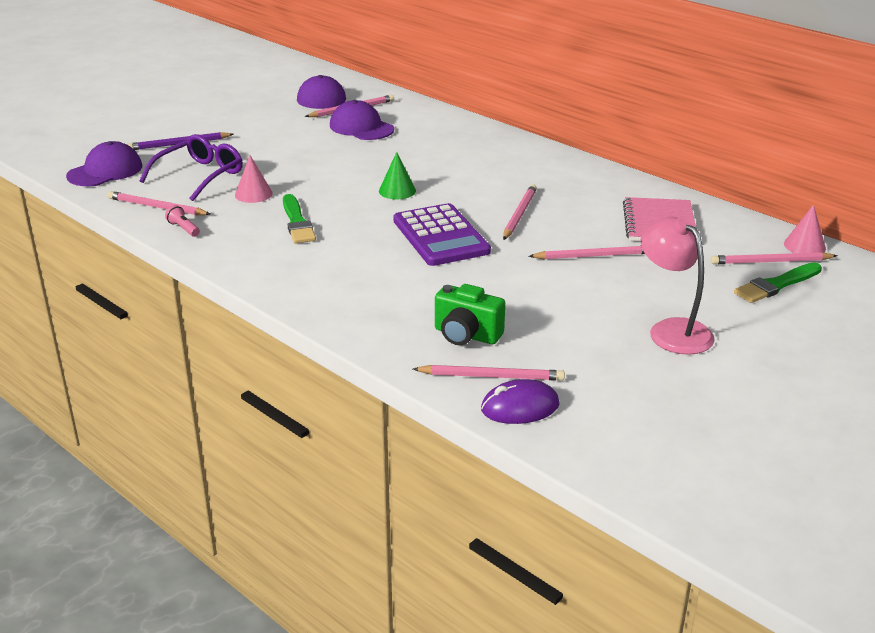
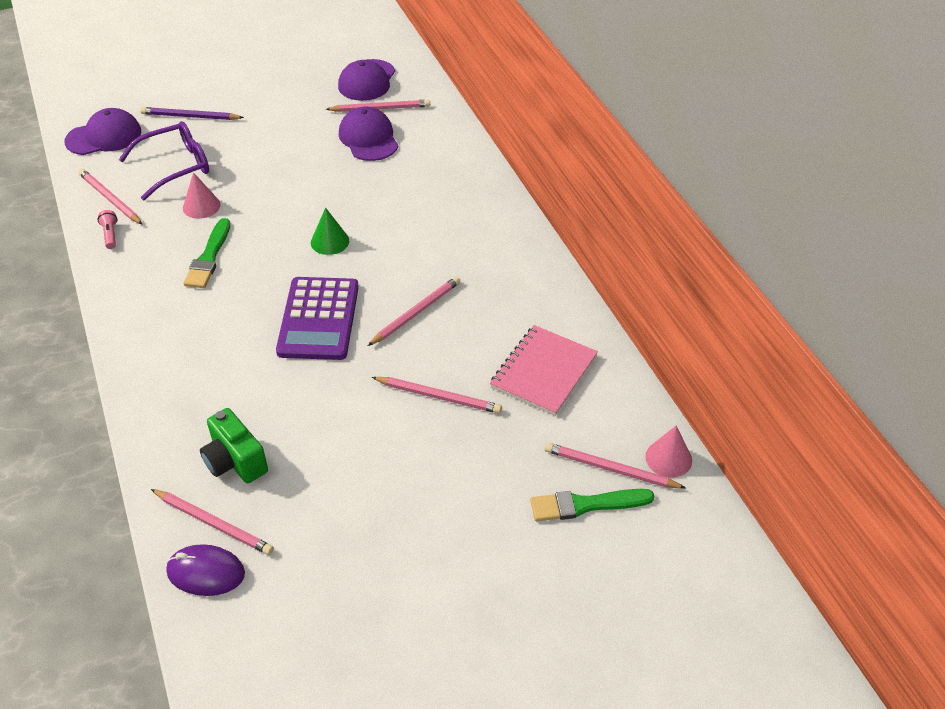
camera: 25 degrees right, 15 degrees up
(672, 330) = (426, 528): pink lamp -> none

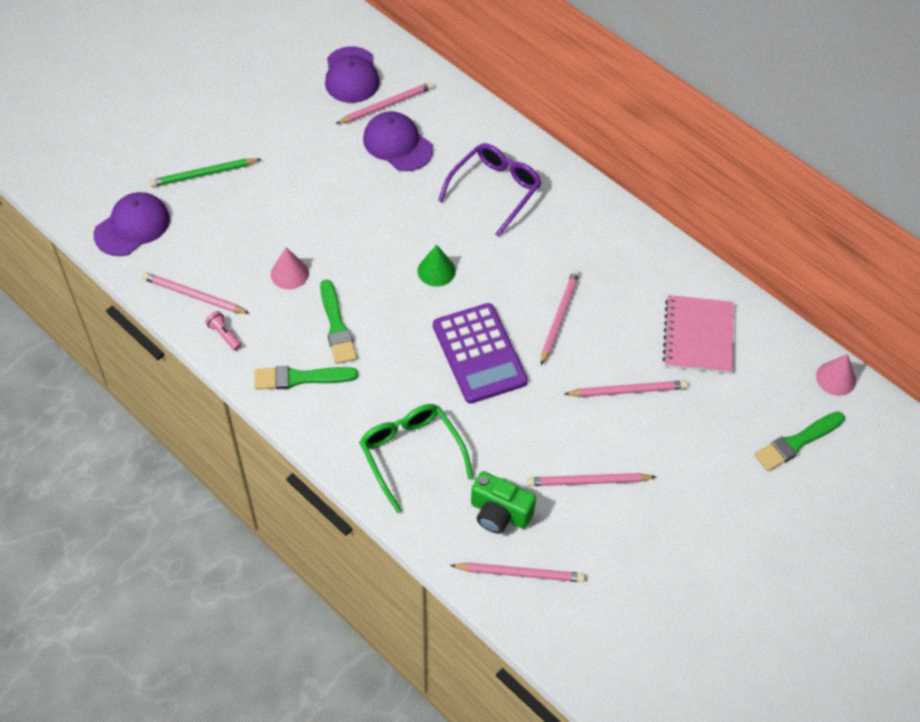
camera: 25 degrees left, 10 degrees up
(146, 287) = (300, 378): none -> green brush
(175, 167) = (231, 238): purple glasses -> purple glasses (495, 190)
(190, 116) = (203, 174): purple pencil -> green pencil
(193, 382) = (411, 455): none -> green glasses
(206, 572) = (542, 616): purple mouse -> none
(610, 469) = (798, 404): pink pencil -> pink pencil (588, 481)

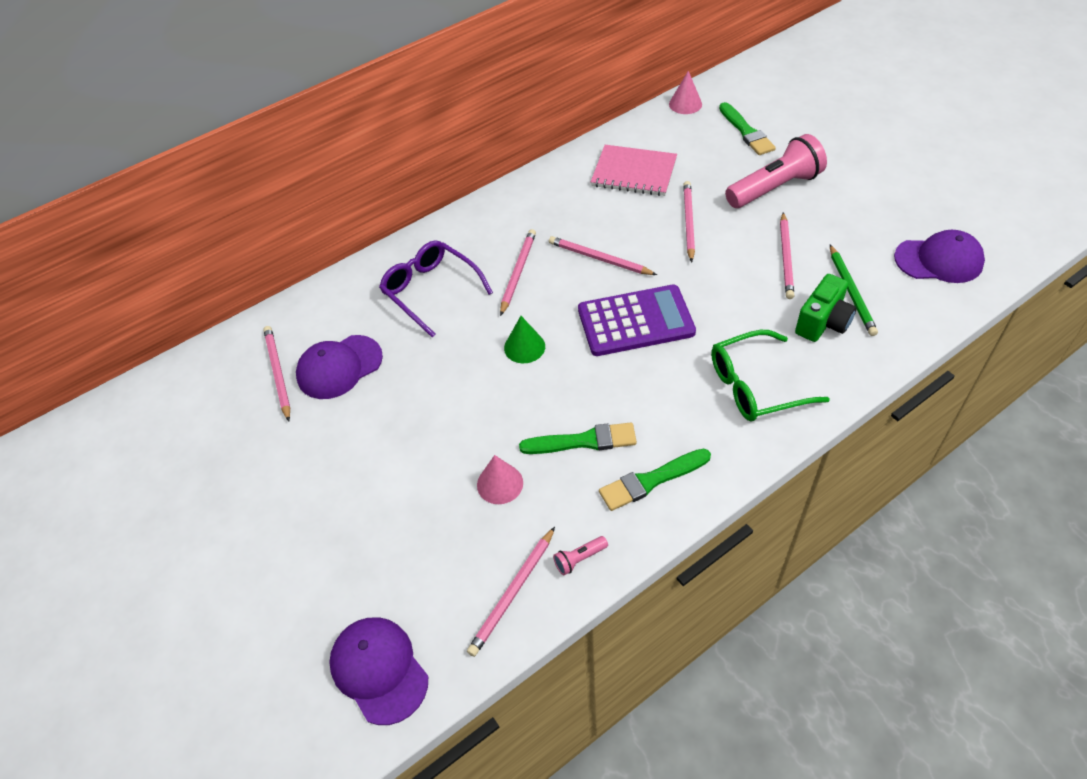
camera: 75 degrees left, 5 degrees down
(203, 174) = (316, 574): green pencil -> green pencil (851, 292)
(300, 378) = (651, 480): green brush -> green brush turned 60 degrees clockwise
(351, 75) = (217, 403): purple cap -> purple cap (939, 260)
(520, 573) = (887, 314): pink pencil -> pink pencil (518, 272)
(700, 471) = (775, 188): none -> pink flashlight

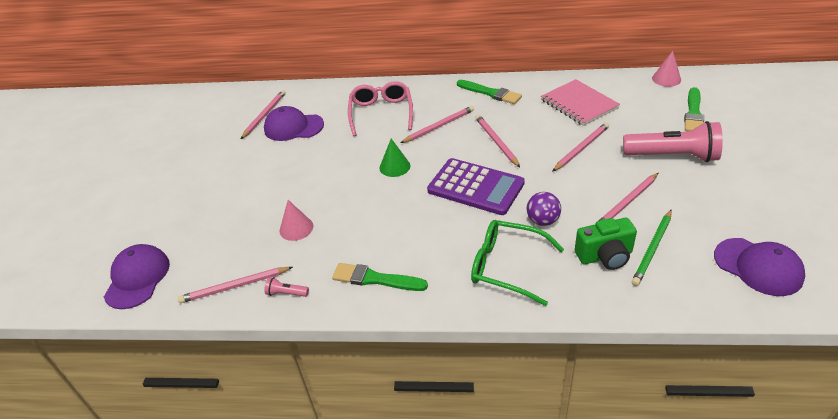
camera: 40 degrees right, 10 degrees down
(431, 291) = (381, 113): purple glasses -> pink glasses
(583, 441) = (365, 234): green brush -> green brush (490, 93)
(736, 320) = (542, 221): none -> purple ball

